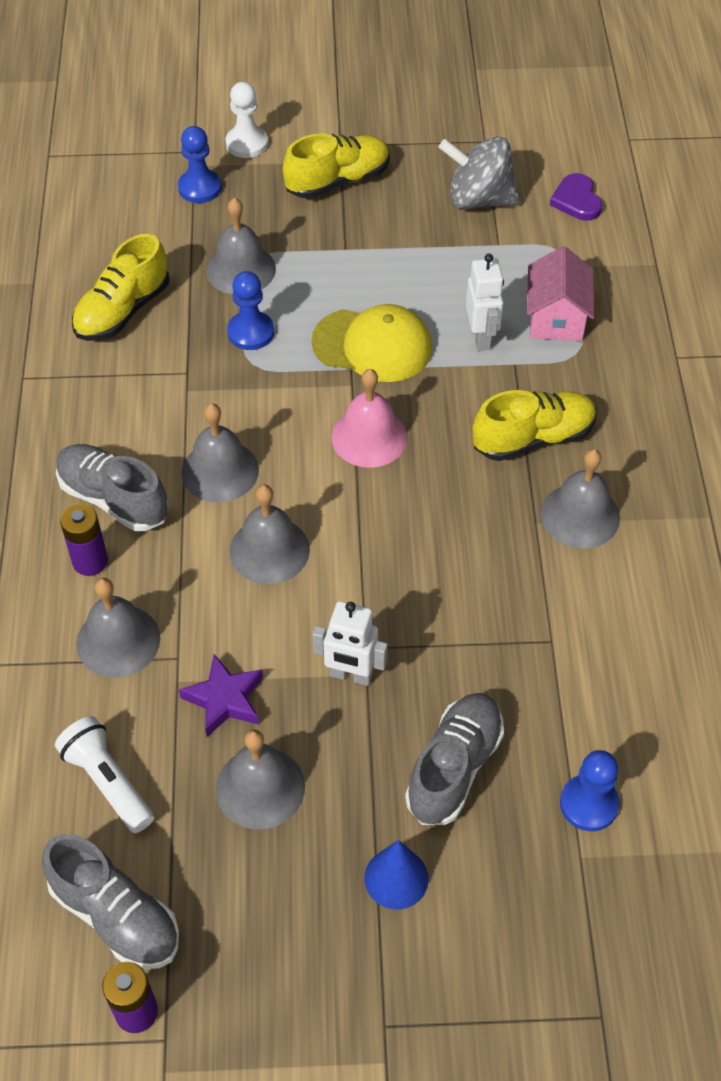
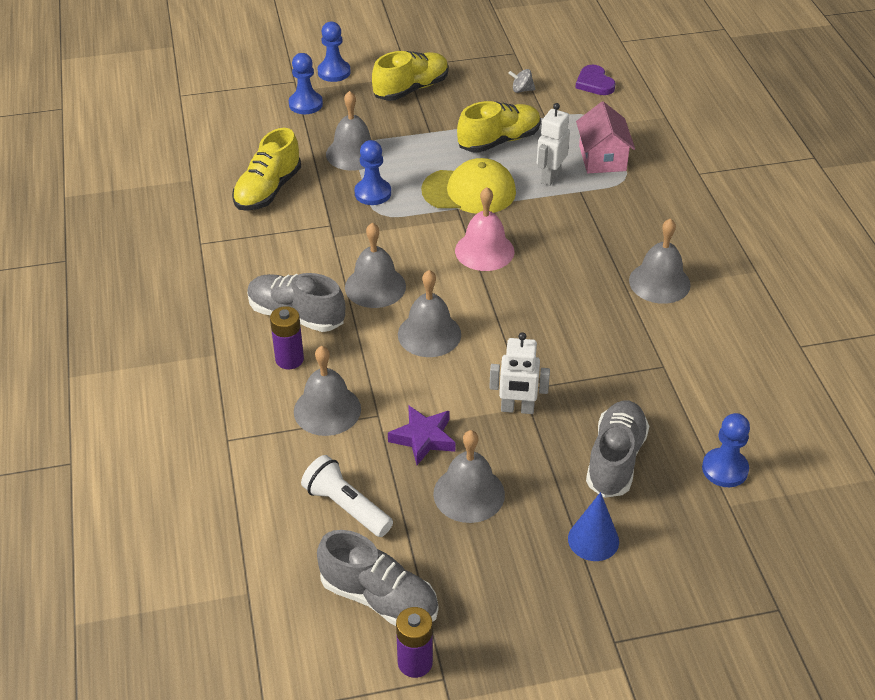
camera: 10 degrees left, 10 degrees down
(247, 143) = (334, 72): white pawn -> blue pawn
(479, 199) = (521, 90): grey spinning top -> grey spinning top, size x0.42
(481, 337) = (550, 177): white robot -> white robot turned 135 degrees counterclockwise
(533, 438) = (609, 237): yellow shoe -> yellow shoe (499, 141)

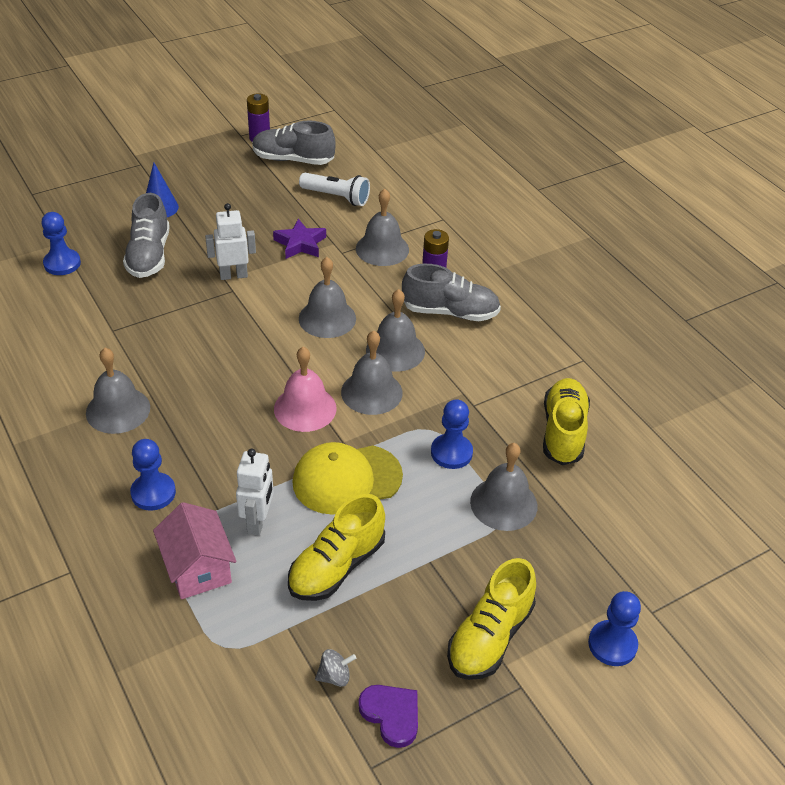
camera: 160 degrees right, 0 degrees up
(305, 104) = (609, 571): blue pawn -> blue pawn (153, 493)
(469, 494) = (254, 217): grey bell -> grey bell (371, 392)
(594, 83) = (229, 722): purple heart -> purple heart (391, 715)

